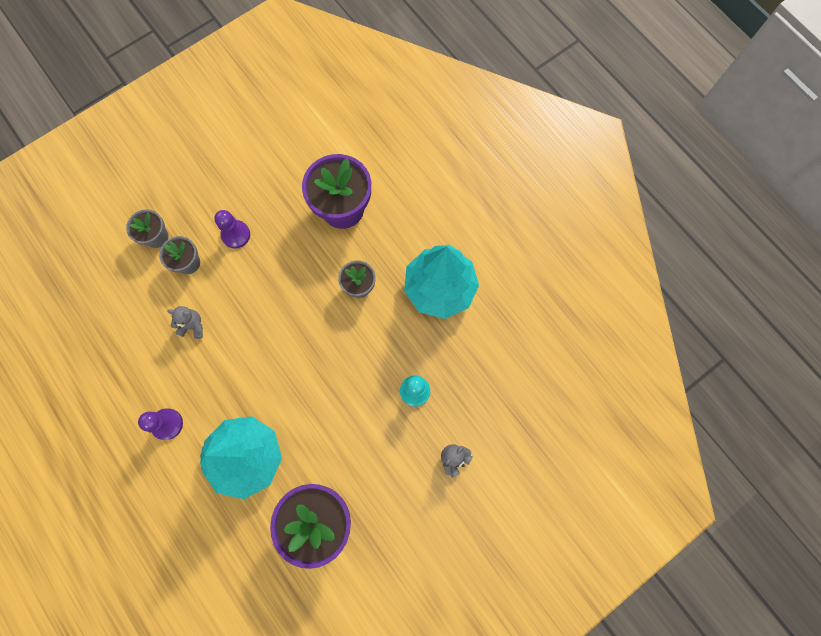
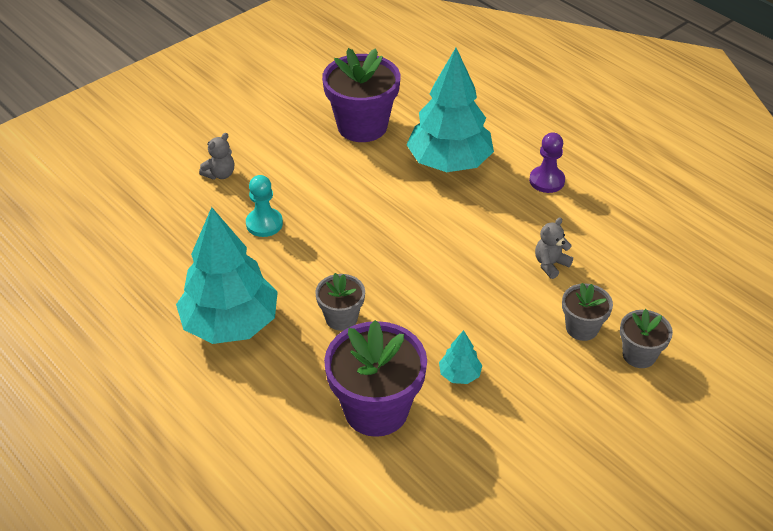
camera: 175 degrees right, 30 degrees down
(193, 326) = (550, 264): grey teddy bear -> grey teddy bear turned 135 degrees clockwise
(236, 235) = (527, 365): purple pawn -> none
(283, 231) = (459, 374): none -> turquoise tree

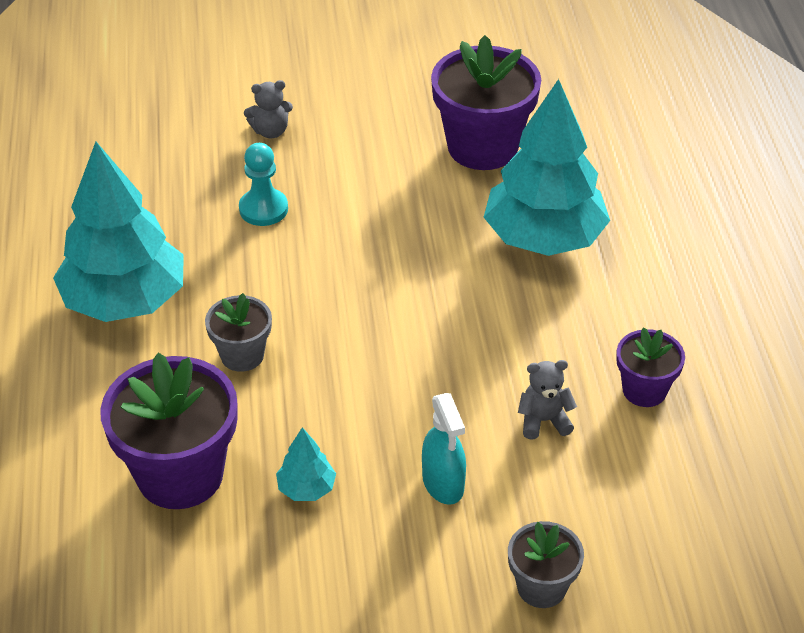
camera: 35 degrees right, 0 degrees up
(532, 328) = (443, 483): none -> turquoise spray bottle
(546, 181) = (645, 318): purple pawn -> none
(582, 328) = (503, 516): grey flower pot -> none
(585, 220) = (644, 390): none -> purple flower pot

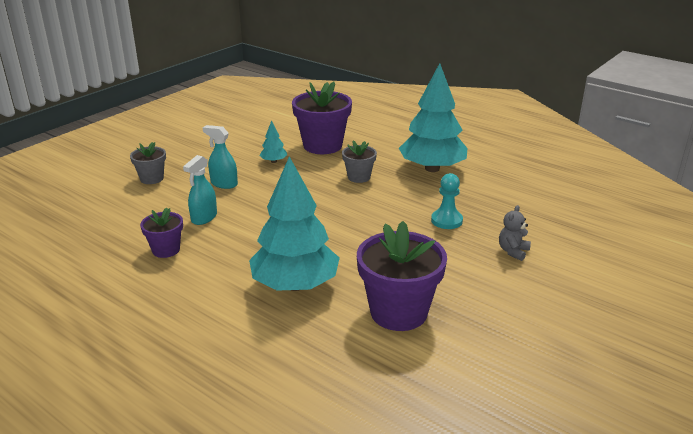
camera: 135 degrees right, 15 degrees down
(544, 421) = (204, 218): grey teddy bear -> turquoise spray bottle

